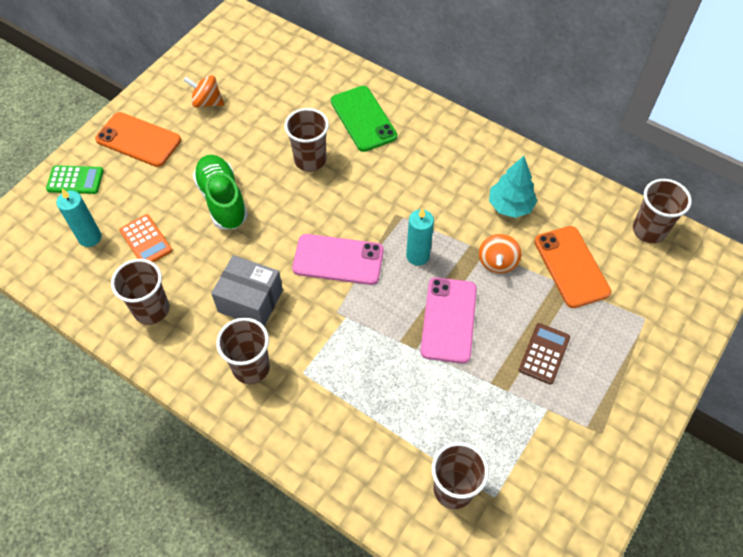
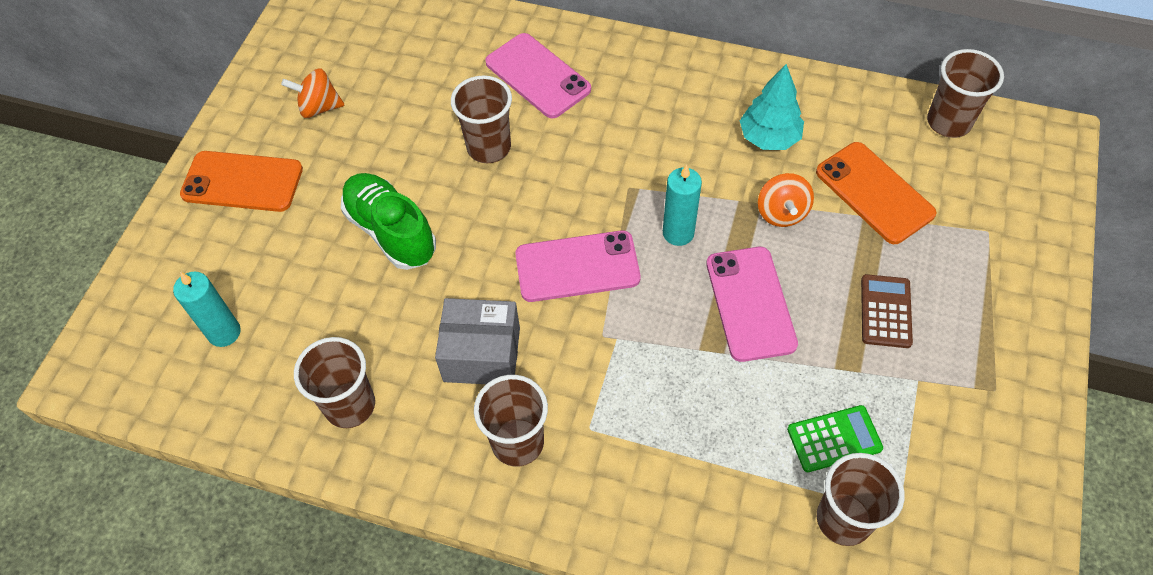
camera: 15 degrees left, 0 degrees up
(75, 180) = (173, 260): green calculator -> green calculator (834, 439)
(146, 240) = (305, 314): orange calculator -> none
(363, 119) = (537, 76): green phone -> pink phone

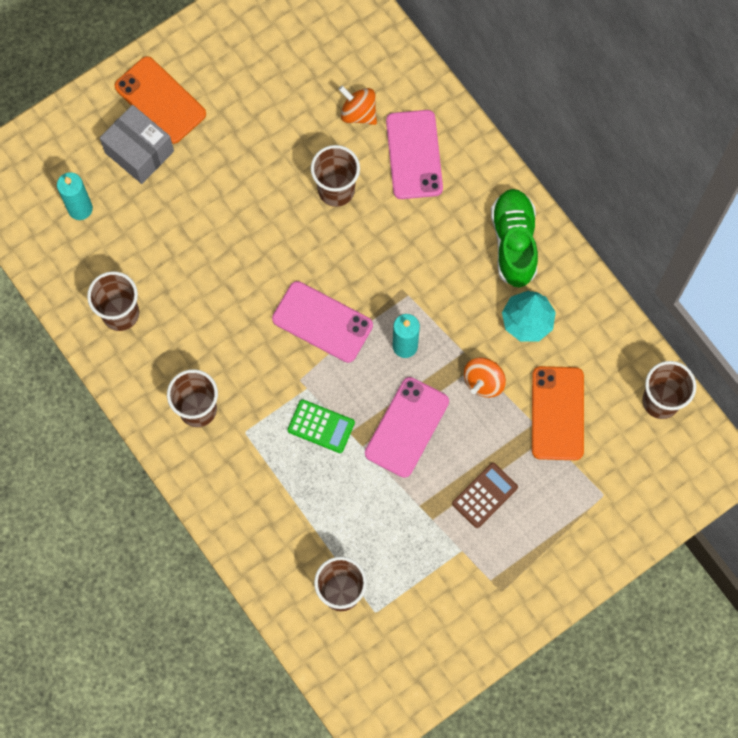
camera: 35 degrees right, 15 degrees up
(319, 107) = (249, 73): orange spinning top -> orange spinning top (358, 113)
(391, 231) = (227, 209): green shoe -> green shoe (514, 242)
(482, 354) = (219, 338): grey box -> grey box (139, 152)
(834, 439) = (378, 545): green calculator -> green calculator (321, 426)

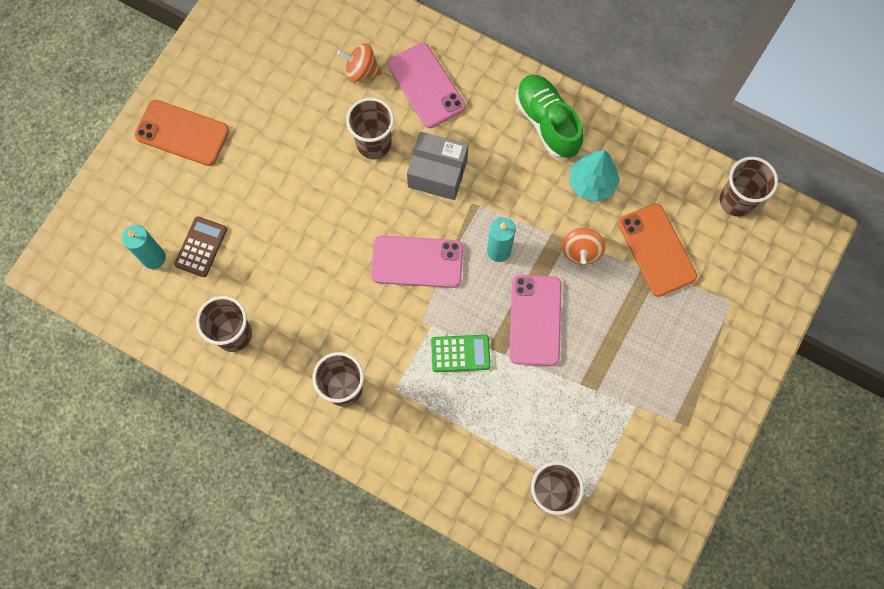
camera: 25 degrees left, 0 degrees up
(139, 152) = (184, 185): grey box -> grey box (437, 173)
(484, 495) = (631, 348): brown calculator -> brown calculator (201, 247)

